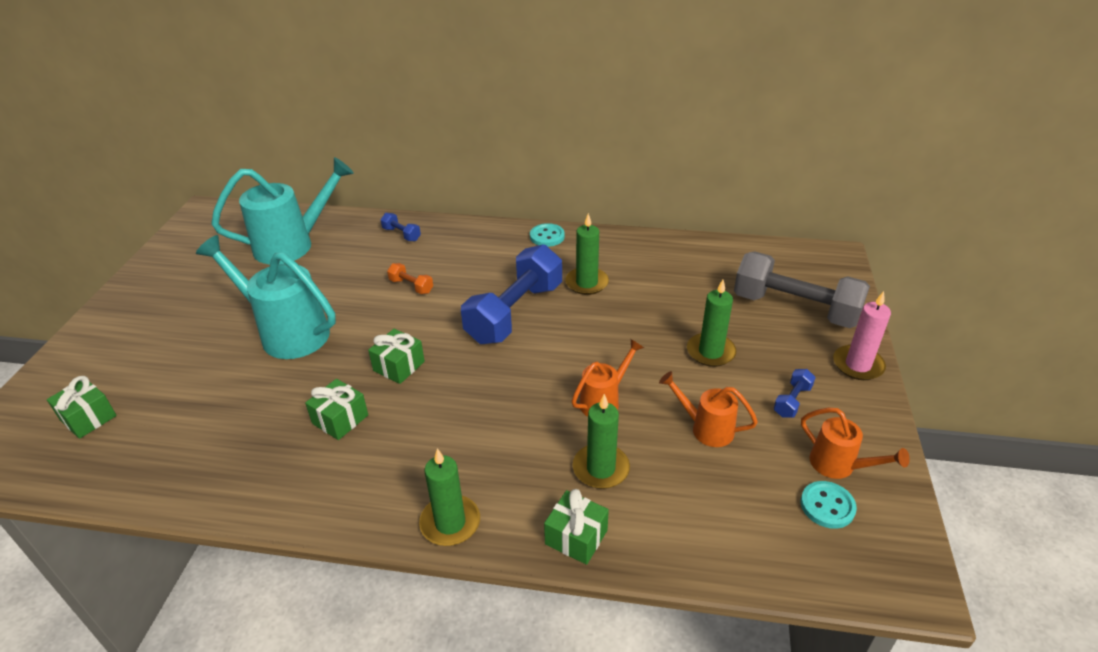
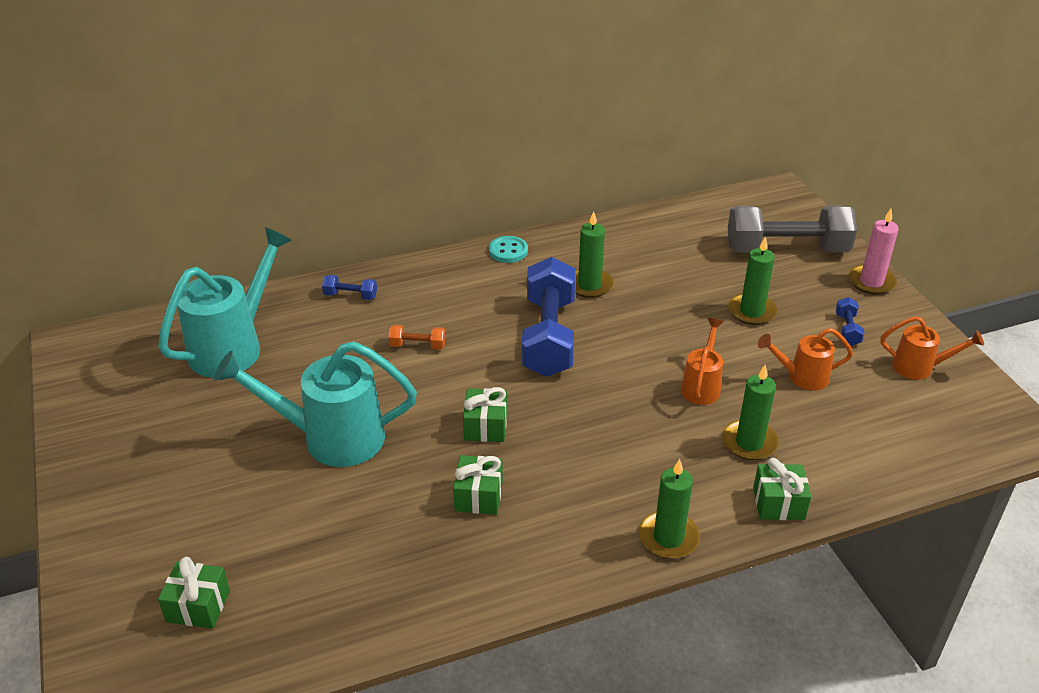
camera: 30 degrees left, 0 degrees up
(827, 506) = (935, 401): turquoise button -> none

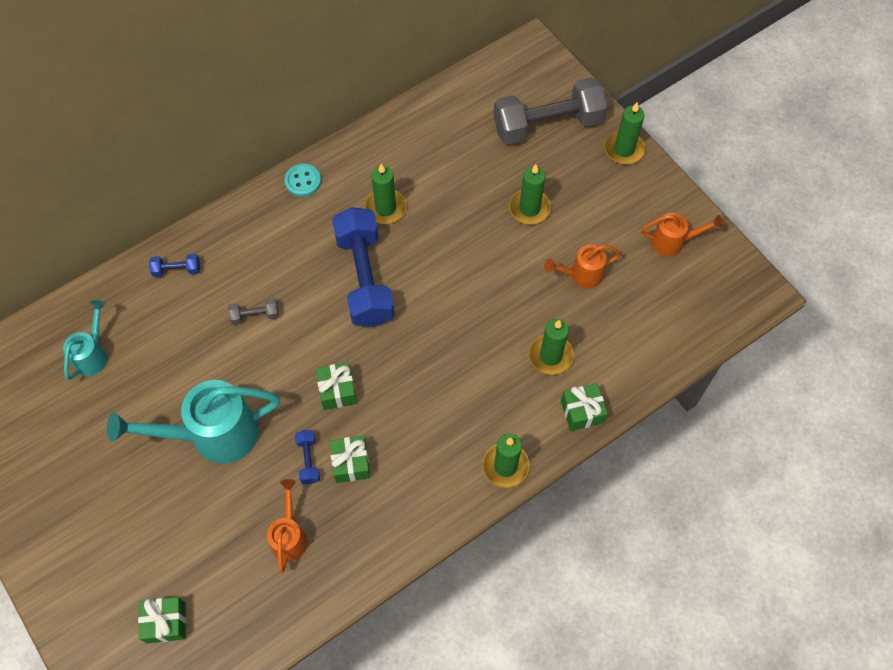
camera: 15 degrees left, 25 degrees up
(233, 346) = (93, 355): turquoise watering can -> turquoise watering can, size x0.53
(417, 346) = (255, 315): orange dumbbell -> grey dumbbell
(701, 386) = (503, 304): orange watering can -> orange watering can (289, 536)
(847, 329) = (611, 212): blue dumbbell -> blue dumbbell (308, 460)
(871, 282) = (624, 149): pink candle -> green candle

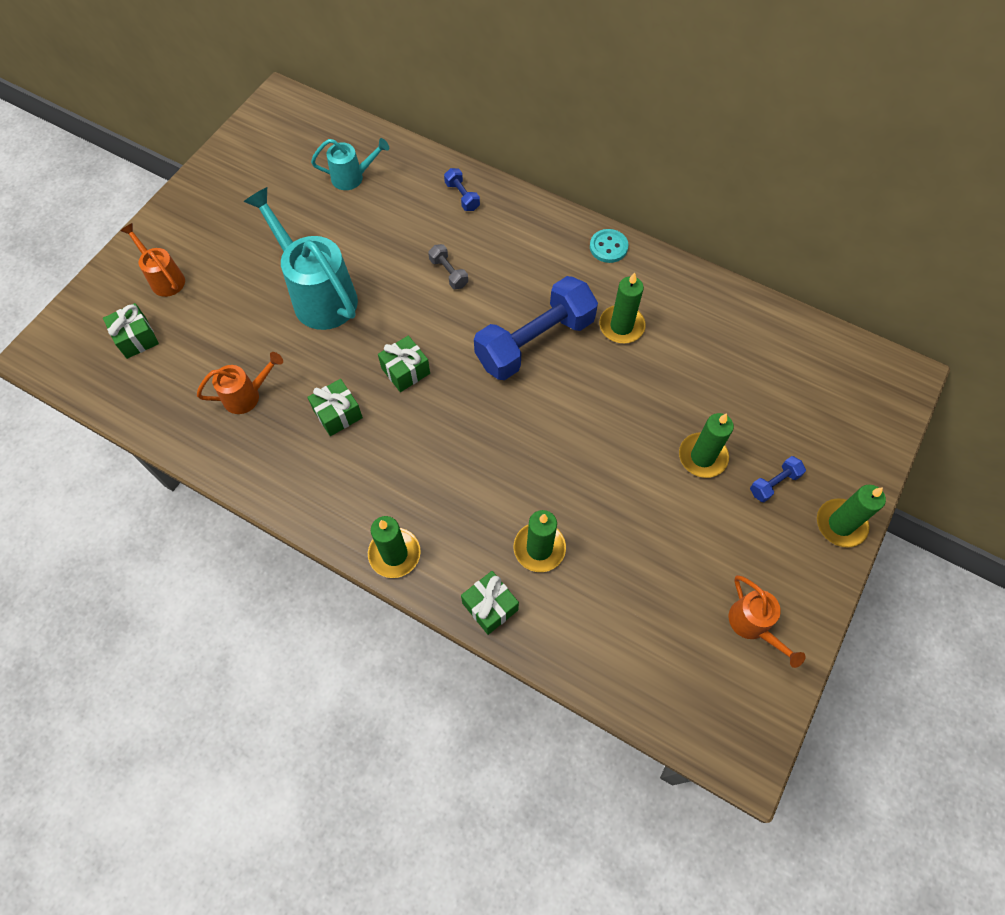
camera: 65 degrees right, 0 degrees up
(308, 460) = (326, 378): blue dumbbell -> blue dumbbell (774, 483)
(547, 124) = (818, 432): grey dumbbell -> none
(581, 275) = (653, 541): orange watering can -> orange watering can (164, 278)

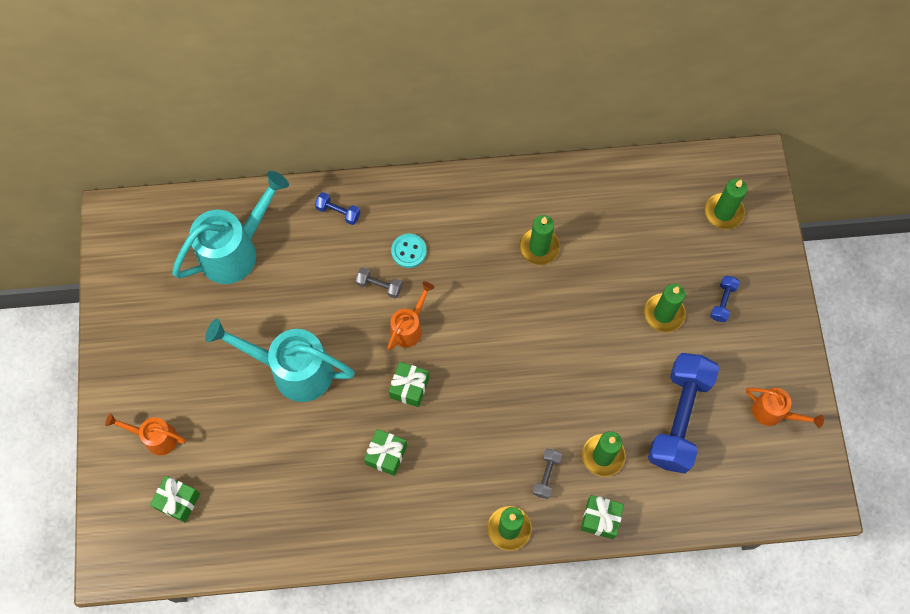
camera: 35 degrees left, 5 degrees up
(247, 396) = (306, 487): orange watering can -> orange watering can (409, 327)
(352, 177) = (235, 250): turquoise watering can -> turquoise watering can, size x1.87
(469, 529) = (546, 475): none -> grey dumbbell
(535, 342) = (486, 301): blue dumbbell -> blue dumbbell (679, 418)
(608, 247) = (483, 186): turquoise button -> turquoise button (409, 251)
(840, 524) = (782, 303): green candle -> green candle (723, 212)

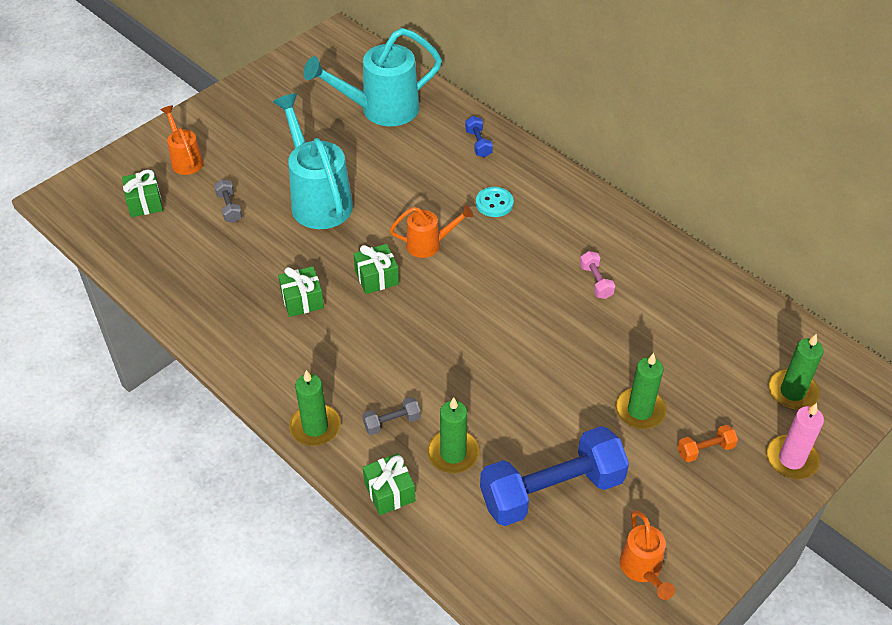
camera: 50 degrees right, 20 degrees down
(235, 250) = (381, 110): turquoise watering can -> turquoise watering can turned 150 degrees clockwise
(379, 286) = (444, 204): grey dumbbell -> grey dumbbell (229, 208)
(539, 247) = (596, 281): green candle -> pink dumbbell
(722, 302) = (705, 450): blue dumbbell -> orange dumbbell
(768, 259) = (791, 459): none -> pink candle

